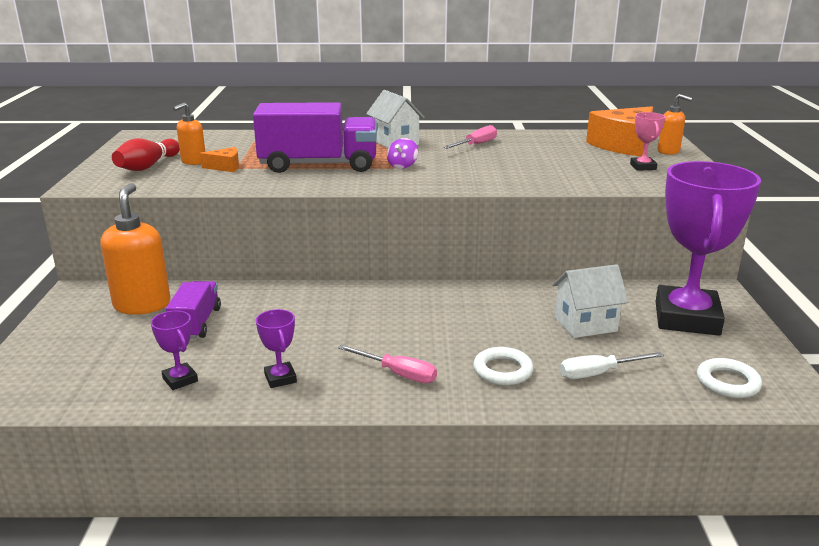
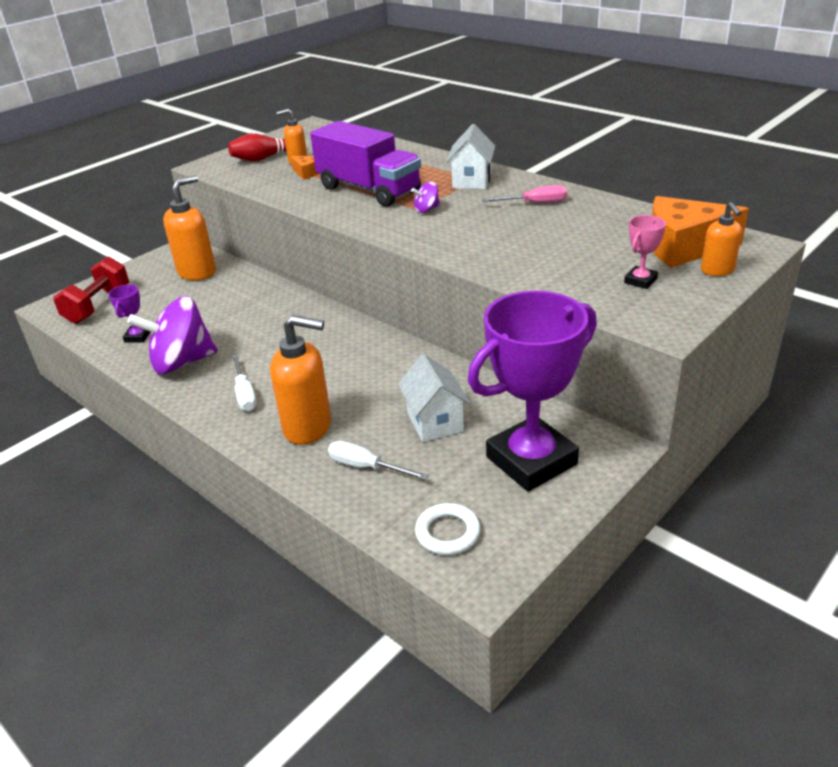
camera: 45 degrees right, 10 degrees up
(63, 374) = (98, 305): none -> red dumbbell
(197, 323) = (203, 299): purple truck -> none
(280, 378) = (182, 362): purple trophy -> purple spinning top
(398, 374) = (245, 394): pink screwdriver -> white screwdriver
(502, 370) = (308, 427): white ring -> orange soap dispenser
(585, 324) = (435, 422): white house -> white house turned 45 degrees clockwise

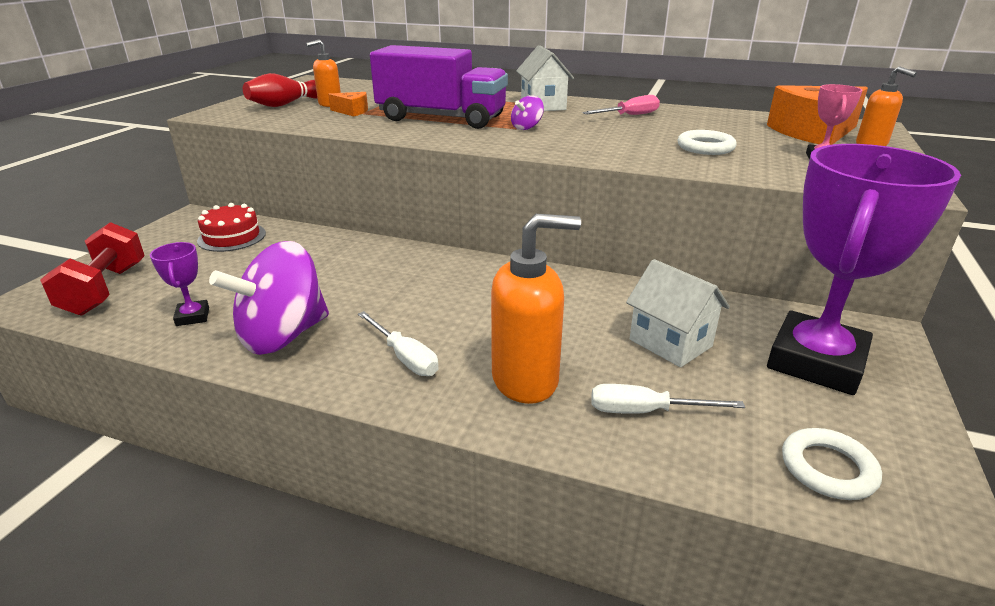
camera: 25 degrees left, 5 degrees down
(197, 272) = (232, 237): orange soap dispenser -> red cake
(551, 254) = (705, 147): none -> white ring

